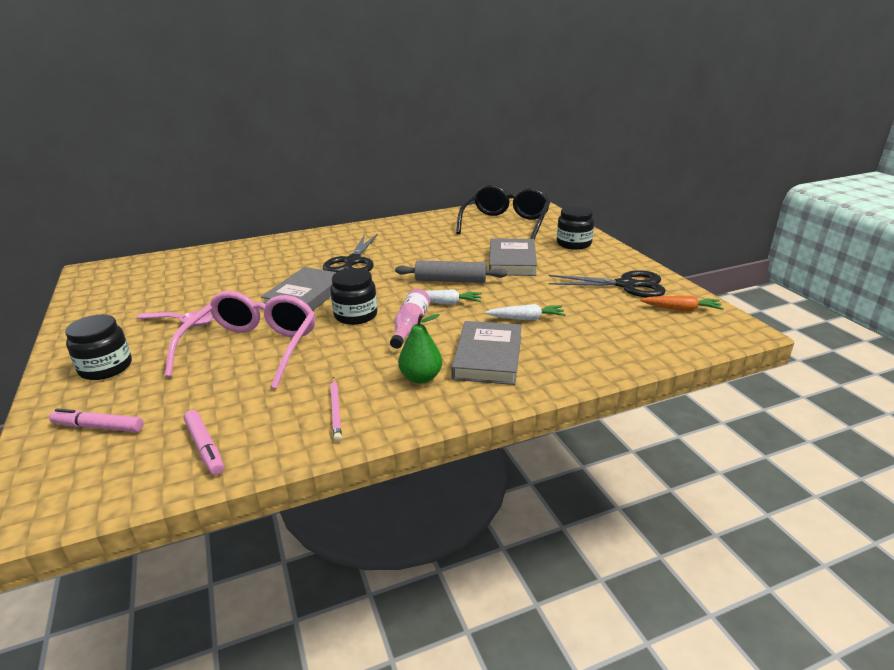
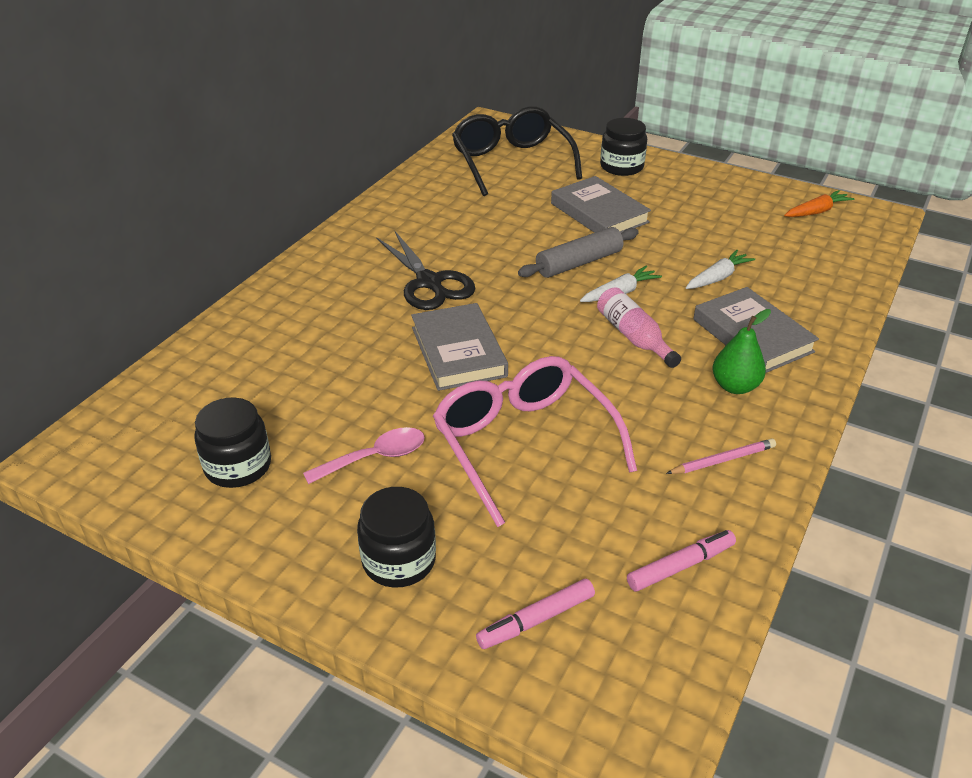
camera: 40 degrees left, 10 degrees up
(205, 447) = (680, 566): pink marker -> pink marker turned 45 degrees counterclockwise
(335, 410) = (723, 460): pink pencil -> pink pencil turned 60 degrees counterclockwise
(355, 315) = (558, 350): black jar -> black jar (238, 466)
(626, 285) = (740, 202): black scissors -> none

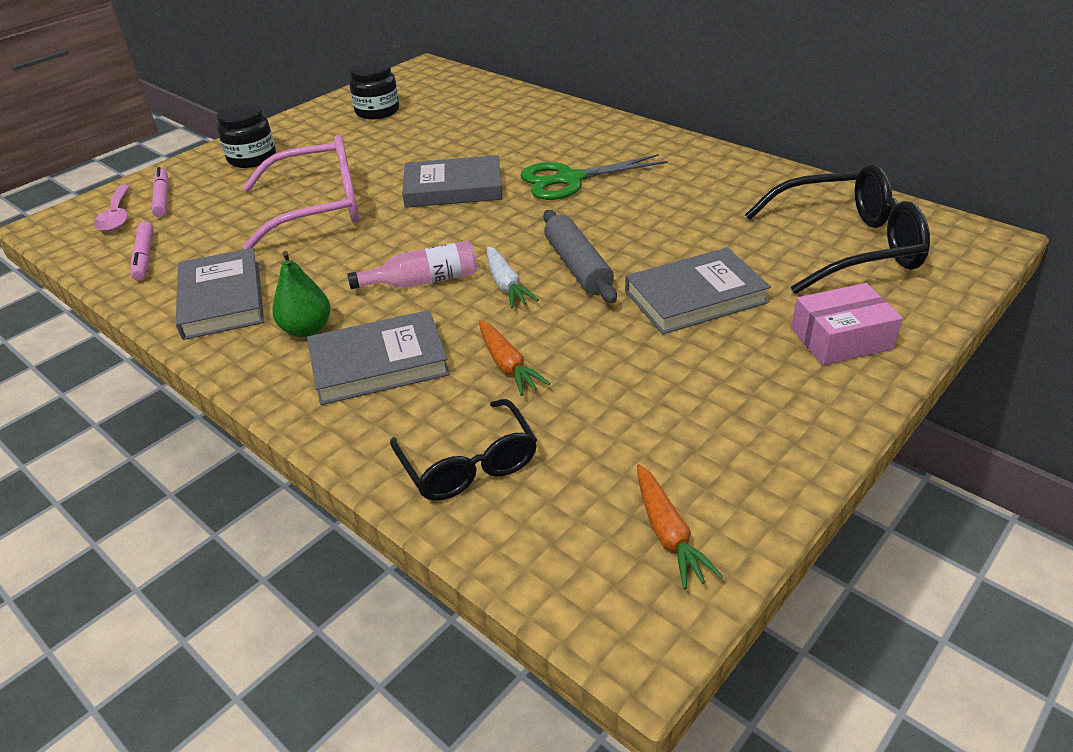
camera: 105 degrees right, 0 degrees up
(375, 457) = (350, 152): pink spoon -> pink spoon (117, 216)
(429, 282) = (570, 180): black scissors -> green scissors
(621, 167) = (841, 339): black jar -> pink box
(718, 277) = (507, 365): white carrot -> orange carrot
(723, 460) = (222, 299): pink pencil -> grey book
(819, 278) = (468, 464): none -> black glasses

